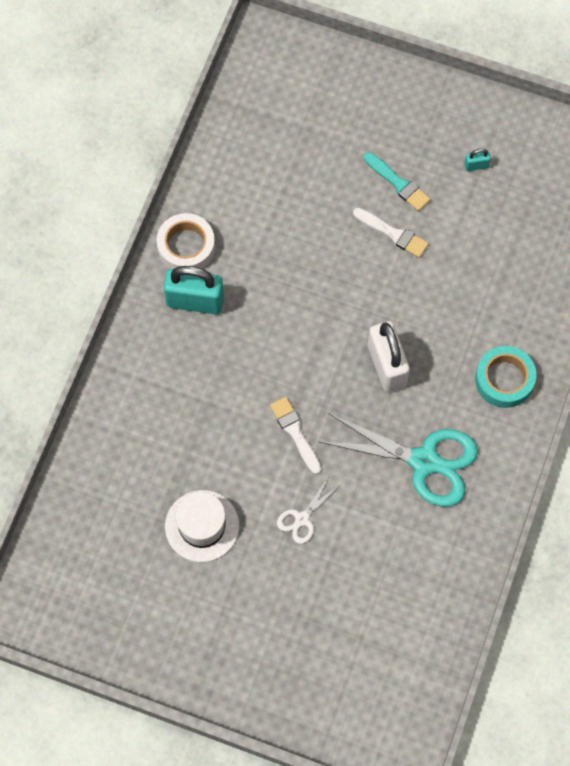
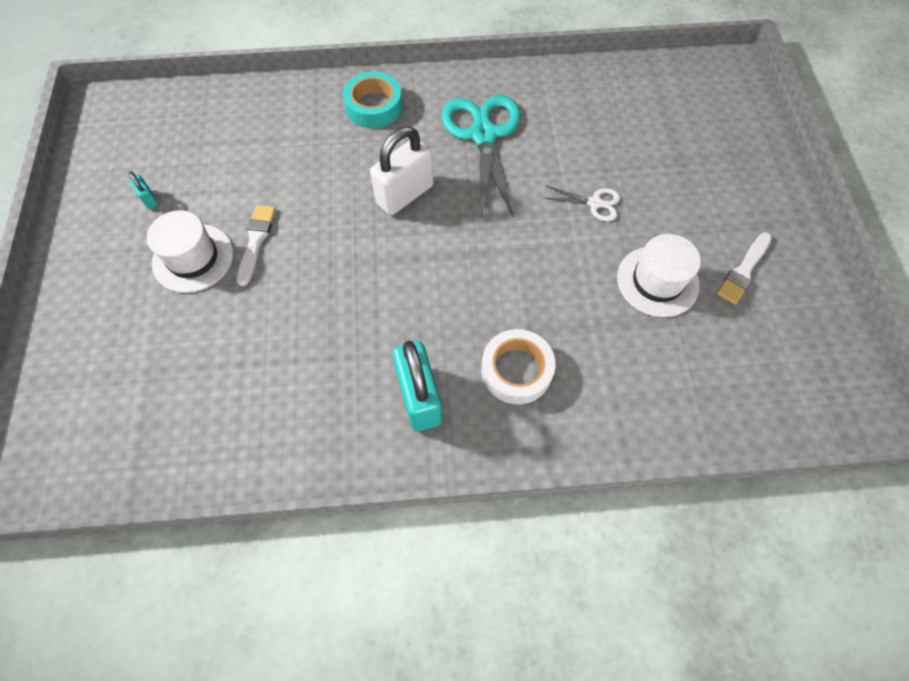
camera: 115 degrees left, 5 degrees down
(186, 247) = (354, 439): white tape -> white tape (516, 370)
(295, 432) = (515, 241): white brush -> white brush (743, 271)
(398, 183) = (193, 258): turquoise brush -> white hat

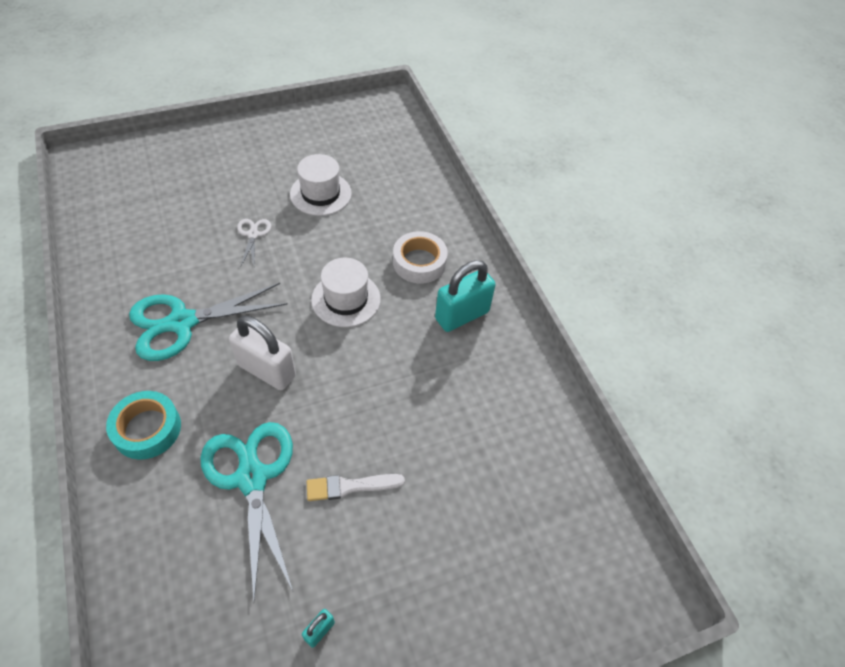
camera: 110 degrees left, 10 degrees down
(193, 258) = (385, 542): white hat -> white hat (346, 299)
(297, 171) = (252, 477): none -> turquoise scissors
(743, 271) = (300, 151): white brush -> none

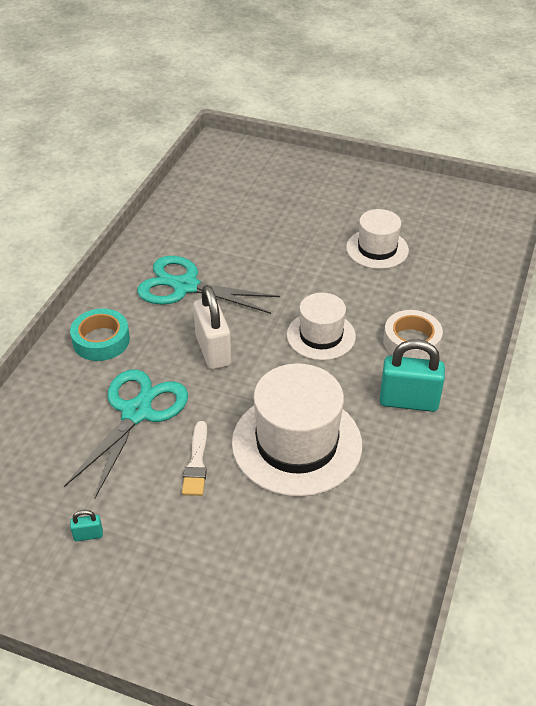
camera: 45 degrees right, 10 degrees down
(253, 234) = (293, 253): white scissors -> none
(350, 486) = (196, 463): white brush -> white brush turned 120 degrees counterclockwise
(414, 409) = (297, 443): none -> white hat

